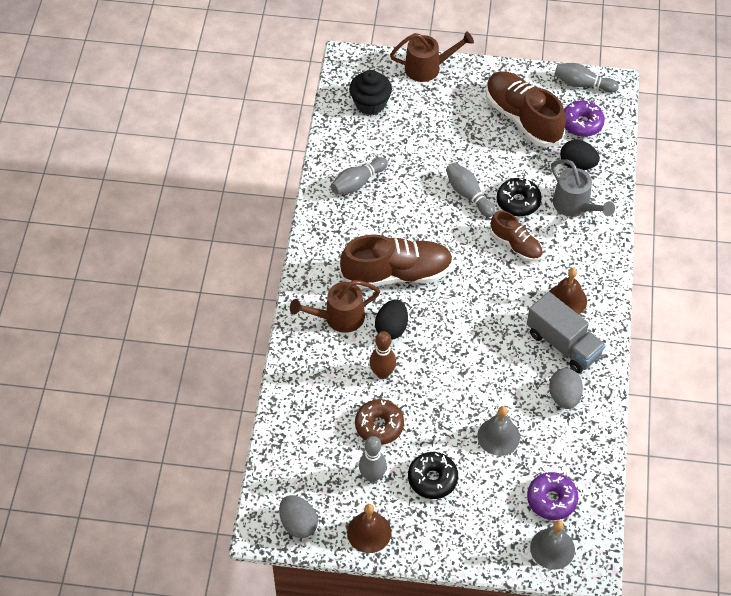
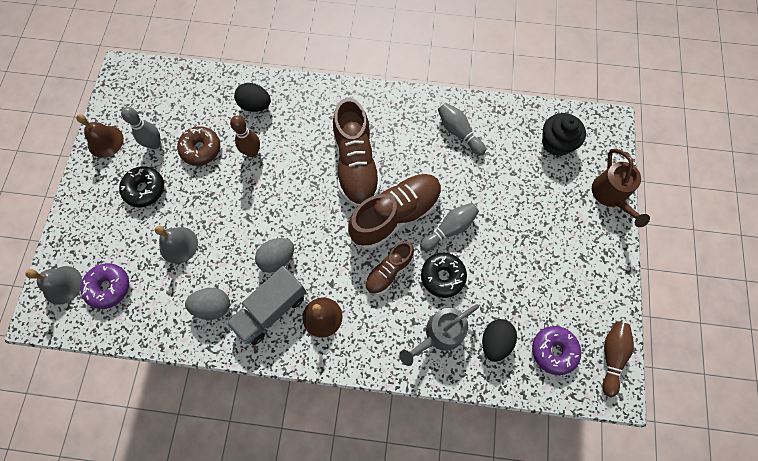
camera: 90 degrees right, 15 degrees up
(298, 524) = (122, 92): grey egg -> grey egg (277, 259)
(338, 318) = (310, 118): brown watering can -> none
(391, 328) = (298, 159): black egg -> black egg (255, 105)
(523, 118) = (554, 287): brown shoe -> brown shoe (395, 215)
(582, 84) = (611, 356): grey bowling pin -> brown bowling pin

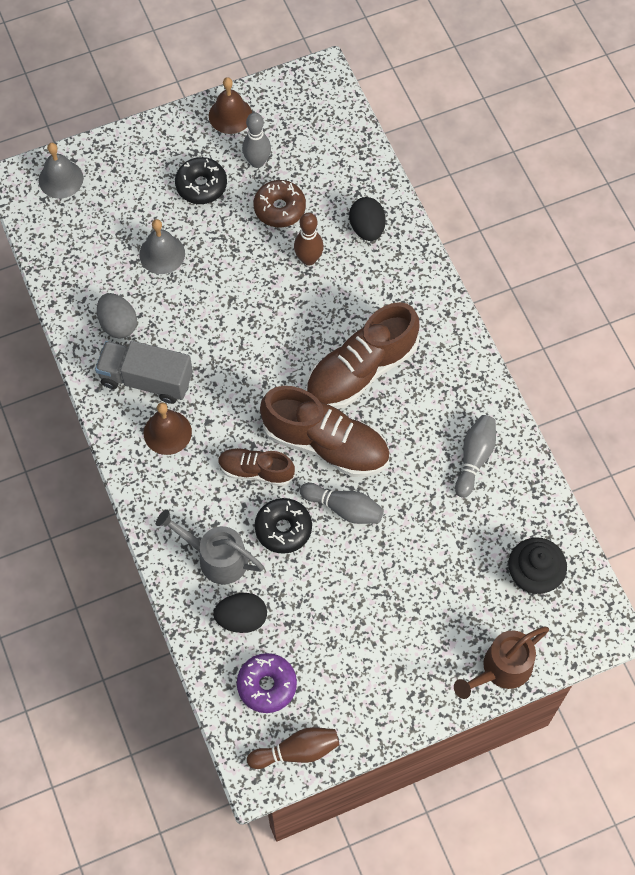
camera: 60 degrees right, 5 degrees down
(109, 287) = (82, 220): purple donut -> none
(277, 259) = (203, 354): grey egg -> none

